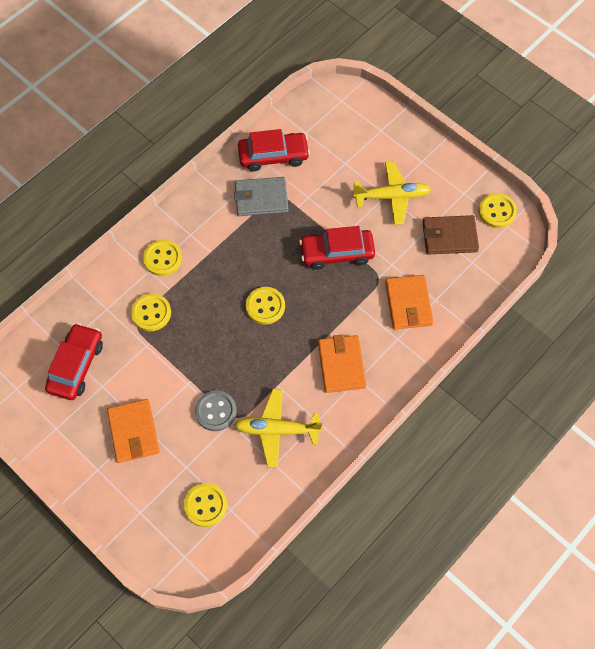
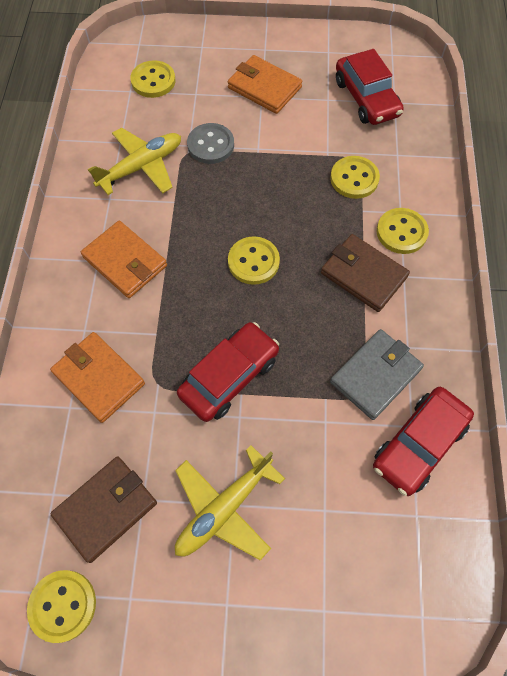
camera: 140 degrees right, 0 degrees up
(211, 251) = (363, 275): none -> brown wallet

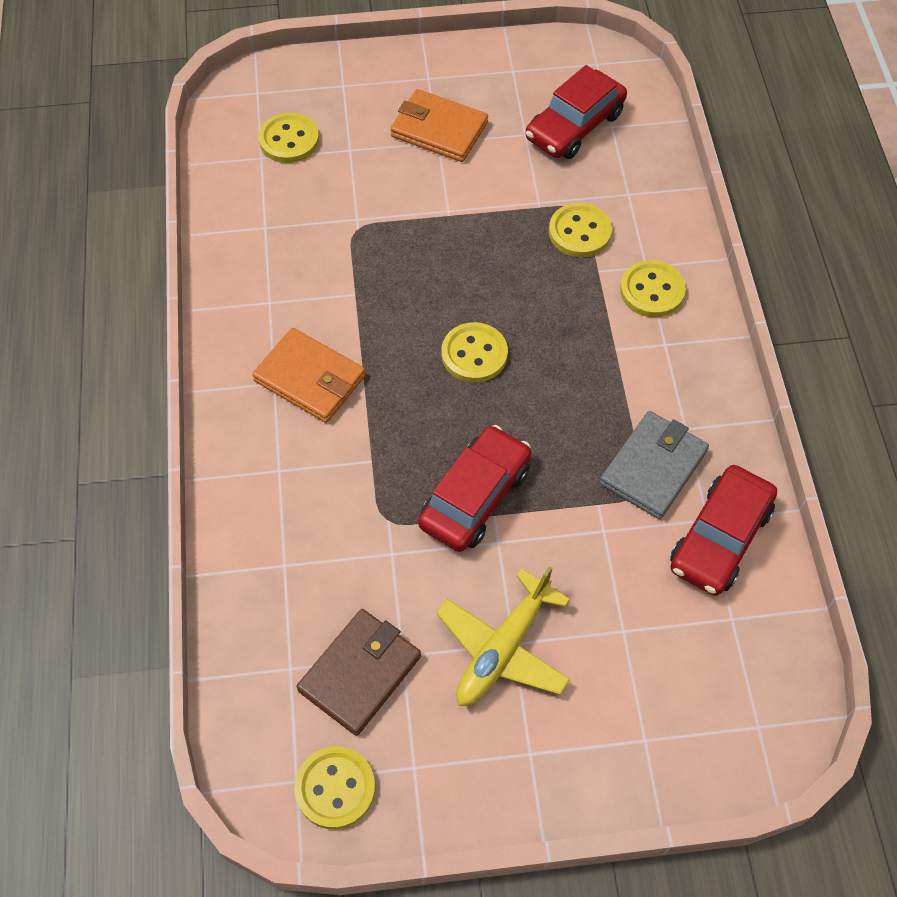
camera: 10 degrees left, 5 degrees down
(99, 378) = (312, 524): orange wallet -> none
(141, 167) = (301, 255): yellow plane -> none
(210, 145) = (385, 214): grey button -> none
(363, 275) = (615, 350): brown wallet -> none
(366, 98) = (574, 126): red car -> red car turned 75 degrees clockwise

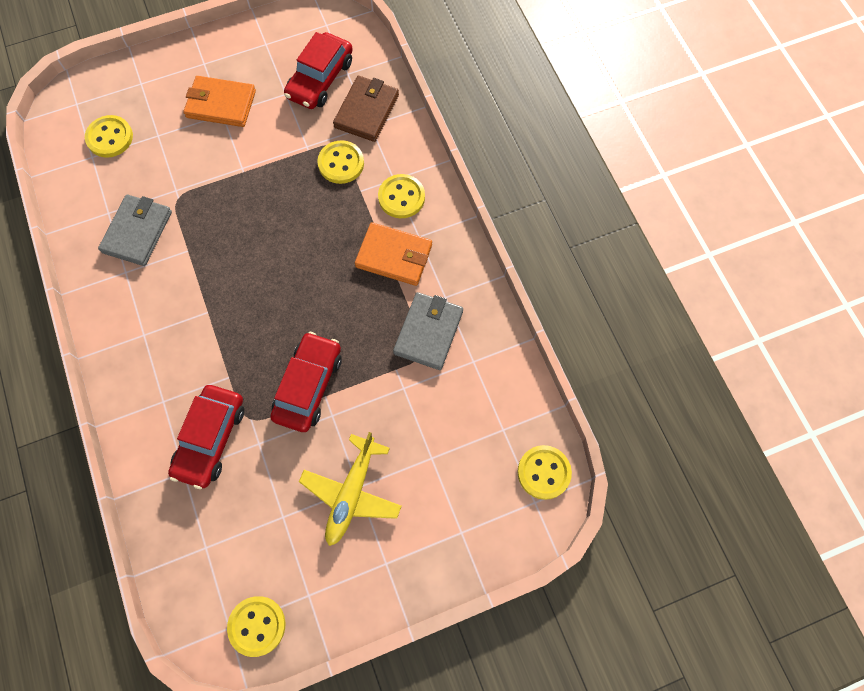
camera: 15 degrees left, 10 degrees up
(296, 258) = (137, 232): none -> grey wallet
(310, 378) = (169, 325): orange wallet -> orange wallet (394, 256)
(360, 673) = (255, 538): brown wallet -> brown wallet (366, 111)
(474, 354) = (285, 277): yellow button -> yellow button (543, 472)
(720, 538) = (484, 373): red car -> red car (210, 439)

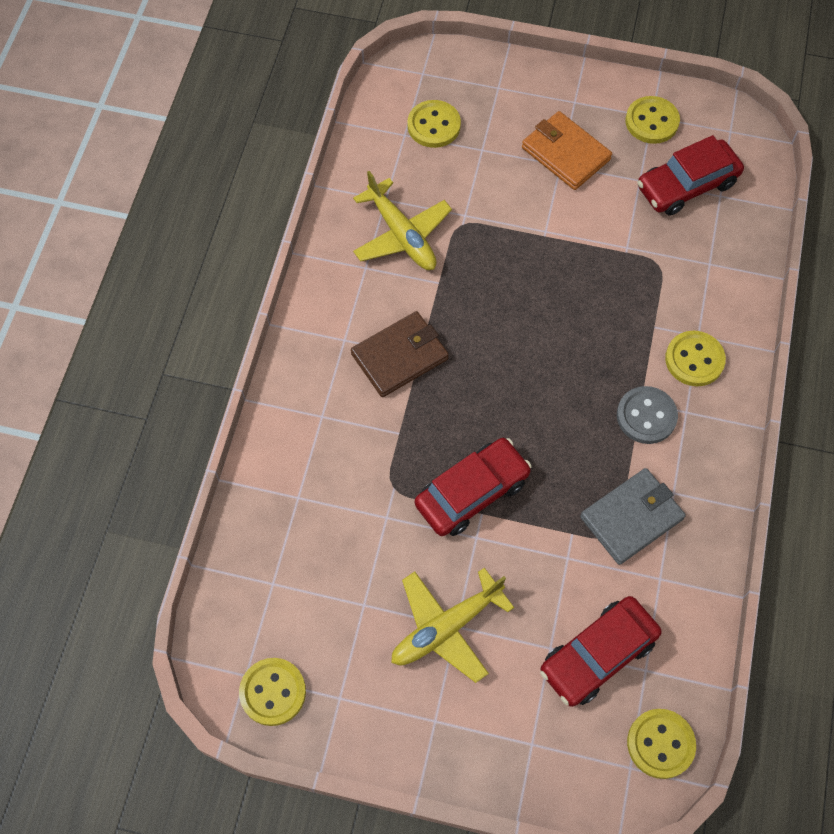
camera: 35 degrees right, 5 degrees down
(137, 232) = (402, 235): grey wallet -> yellow plane
(210, 439) = (343, 482): red car -> red car (598, 655)
(341, 163) = (652, 286): yellow button -> yellow button (651, 121)
(366, 111) = (715, 247): brown wallet -> brown wallet (400, 356)
(394, 256) = (646, 416): orange wallet -> grey button

